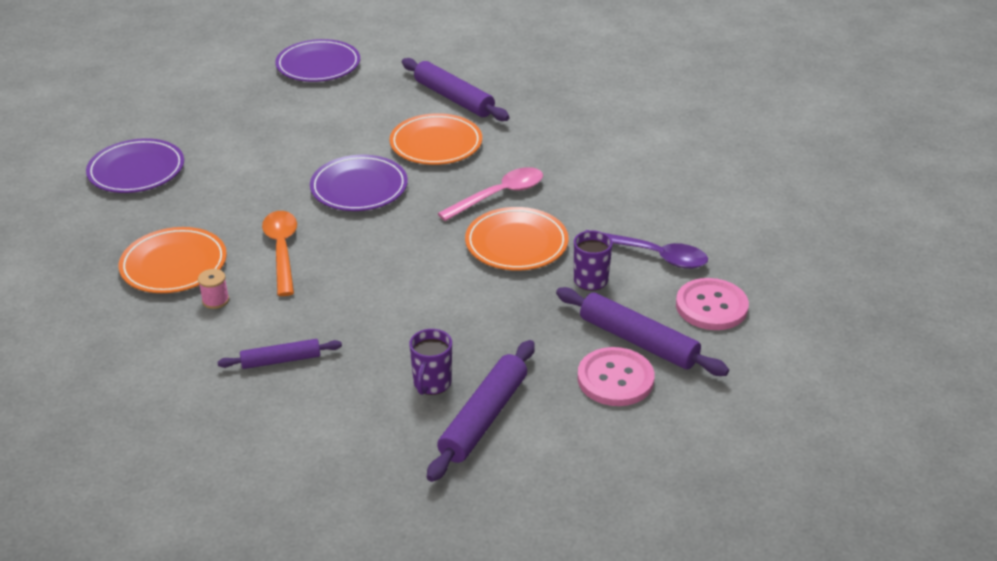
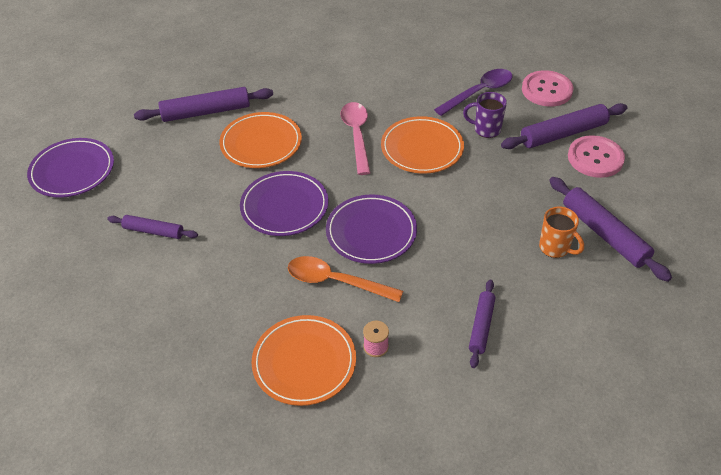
camera: 60 degrees left, 10 degrees up
(136, 171) = (127, 351): purple plate -> purple plate (371, 232)
(276, 131) = (154, 231): none -> purple rolling pin
(432, 384) = (555, 248): purple mug -> orange mug

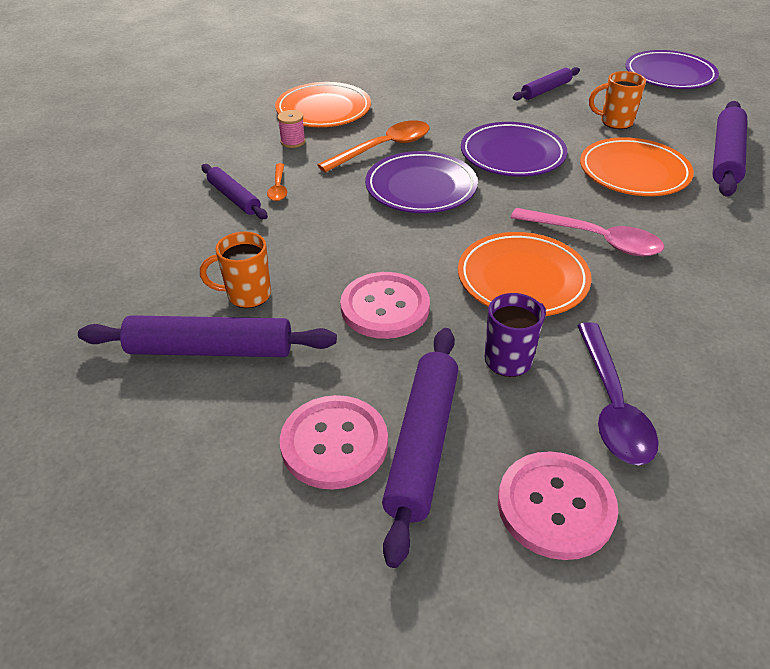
camera: 125 degrees right, 5 degrees down
(189, 174) = (615, 122): none -> orange mug
(445, 309) = (278, 188): none -> orange spoon
(500, 187) = (385, 307): none -> pink button

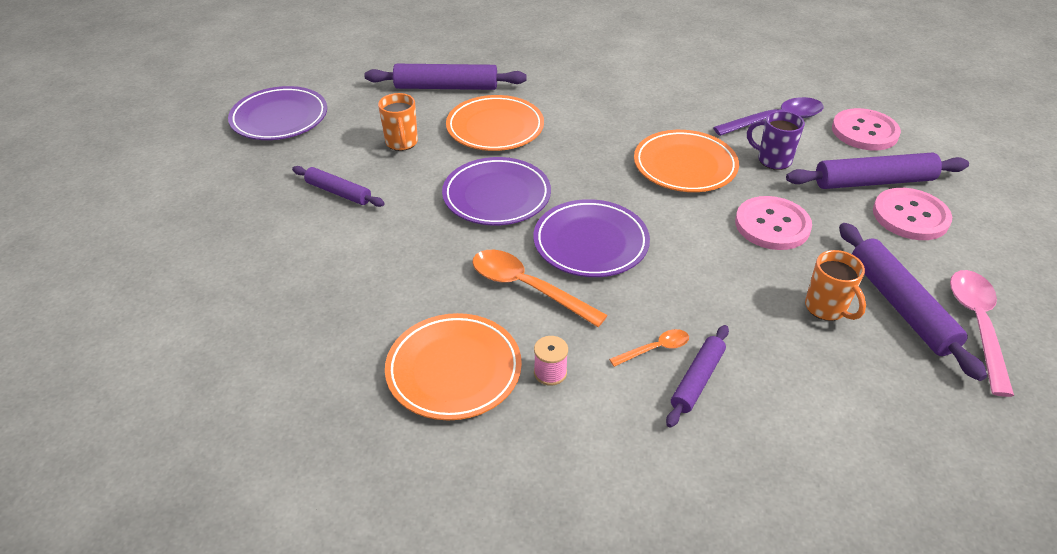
camera: 110 degrees left, 0 degrees up
(595, 239) = (610, 139): pink spoon -> pink spoon (977, 325)

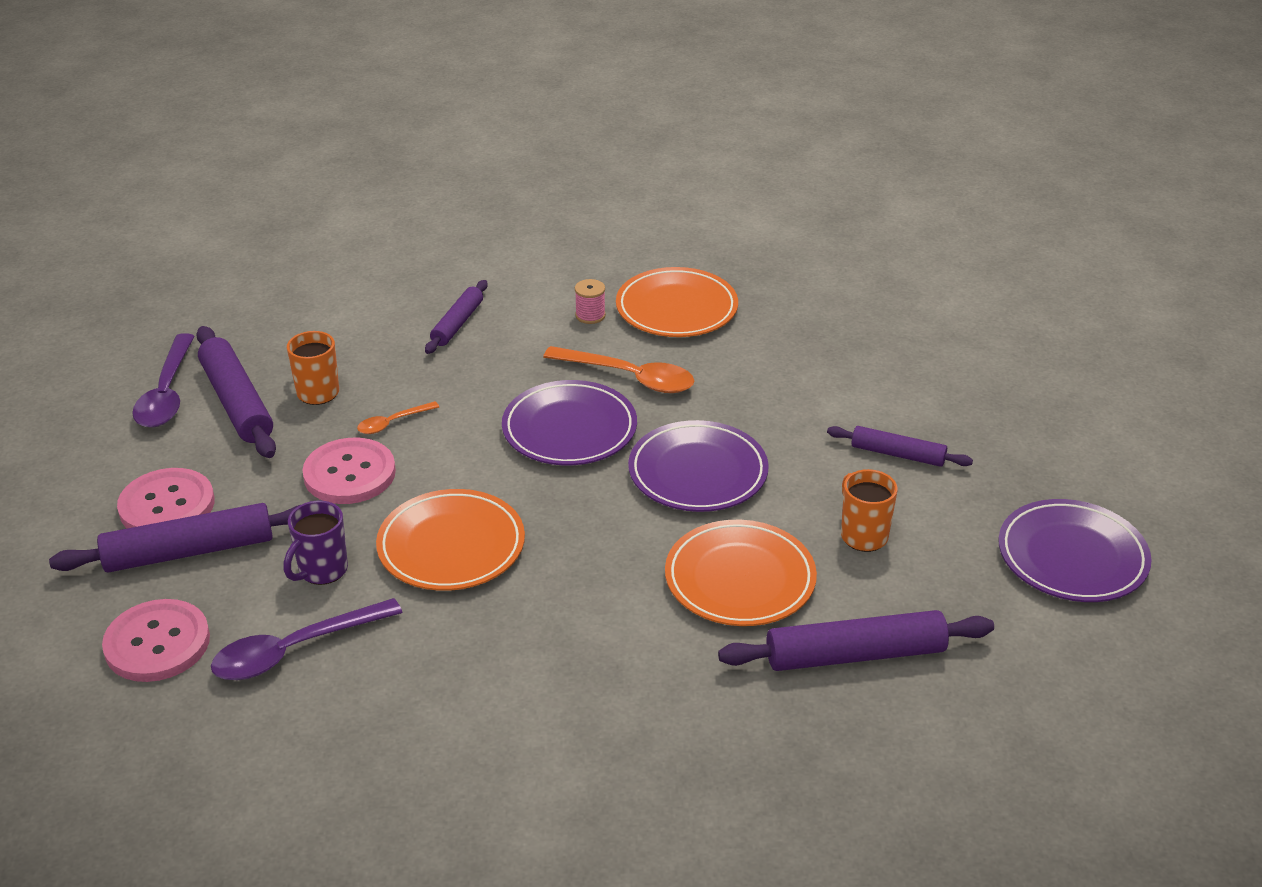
camera: 170 degrees right, 5 degrees down
(655, 349) = (495, 341): orange spoon -> orange spoon (392, 423)
(773, 160) = (322, 570): purple mug -> purple mug turned 105 degrees clockwise
(977, 325) = (167, 393): pink spoon -> purple spoon

